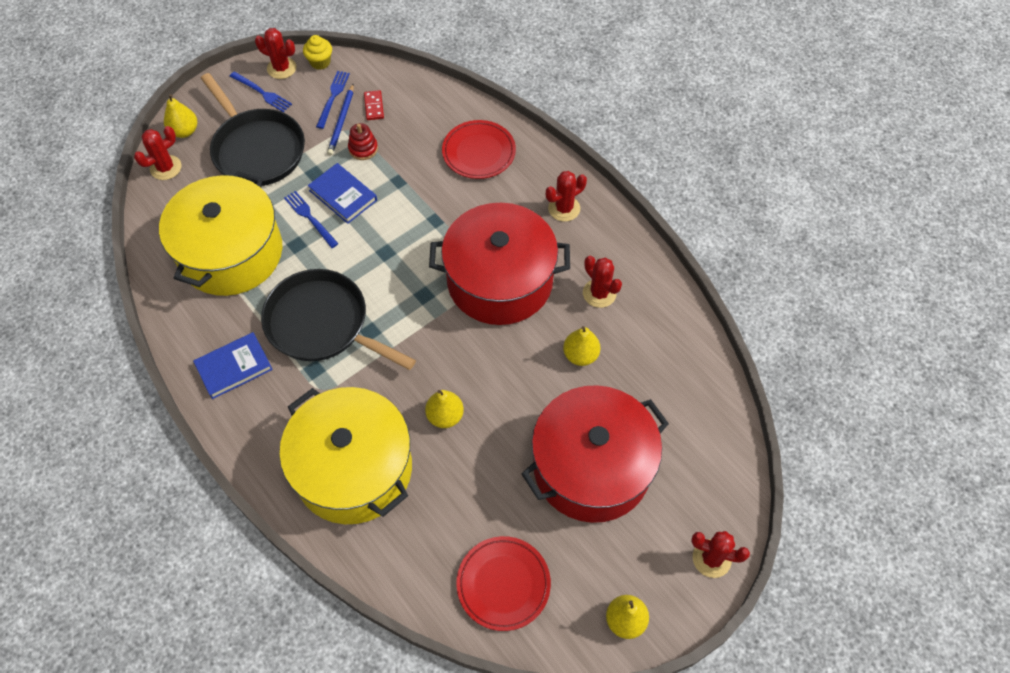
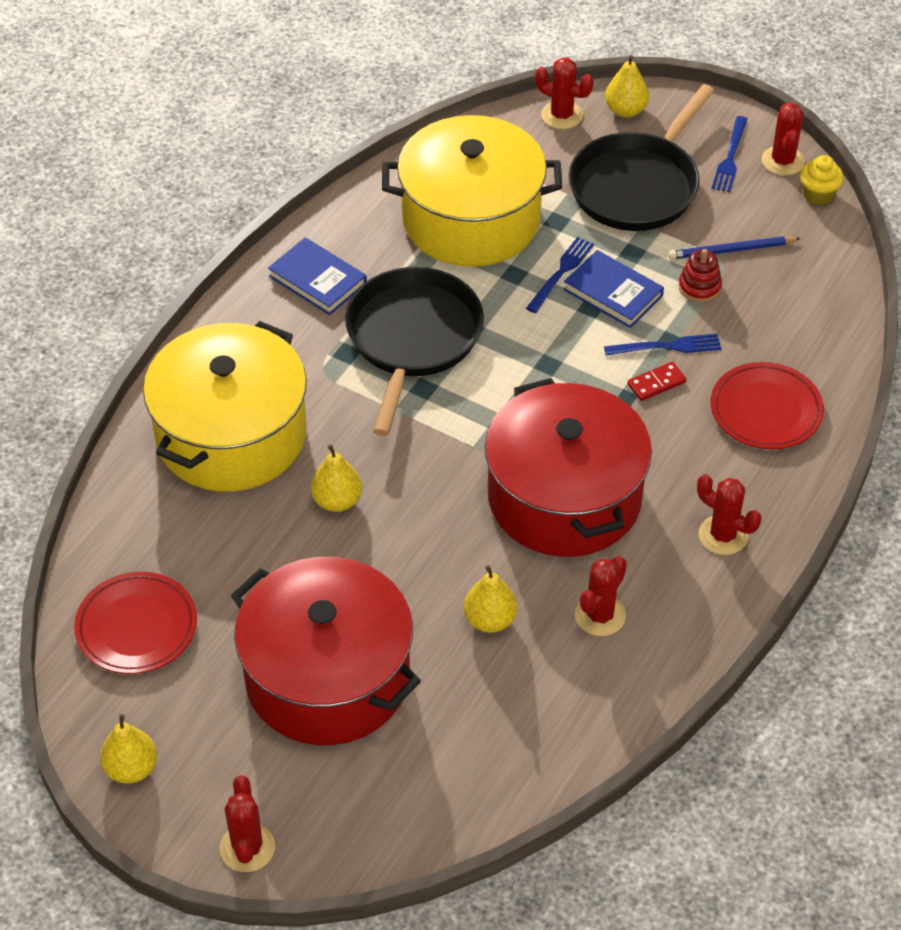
camera: 70 degrees right, 10 degrees down
(333, 97) = (766, 228): blue fork -> blue fork (667, 347)
(343, 195) = (613, 293): blue book -> blue book turned 75 degrees counterclockwise
(374, 106) = (777, 274): red domino -> red domino (656, 383)

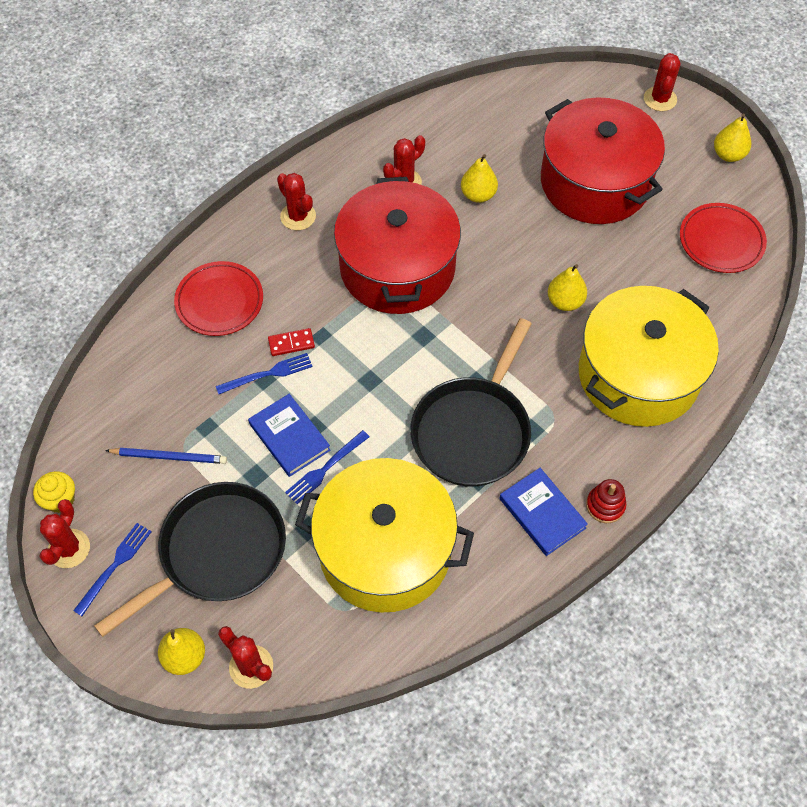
camera: 165 degrees left, 10 degrees up
(667, 347) = (268, 374): blue fork -> blue fork turned 150 degrees clockwise
(699, 287) = (215, 425): red stacking toy -> red stacking toy (605, 505)

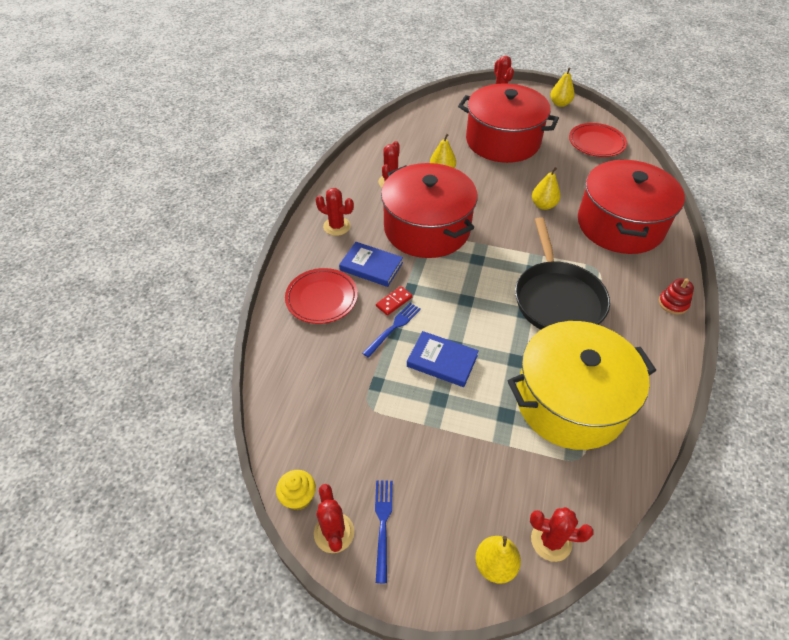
camera: 30 degrees left, 10 degrees down
(169, 457) = (364, 418): blue pencil -> none
(217, 552) = (455, 468): black pan -> none
(325, 468) = (484, 369): blue fork -> none
(542, 513) = (643, 326): blue book -> blue book (371, 266)
(638, 375) = (620, 225): yellow pot -> red pot

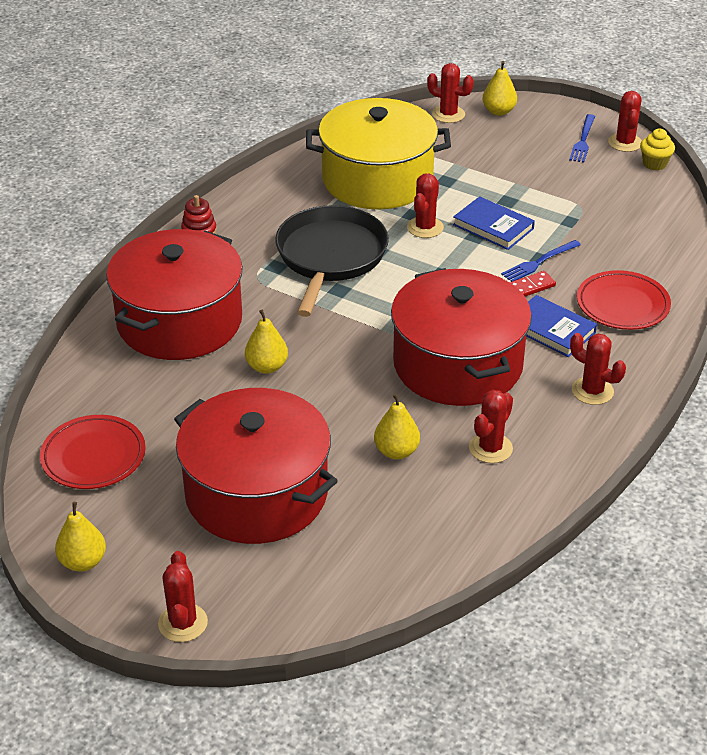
camera: 165 degrees left, 10 degrees down
(499, 347) = (425, 227): none -> red cactus

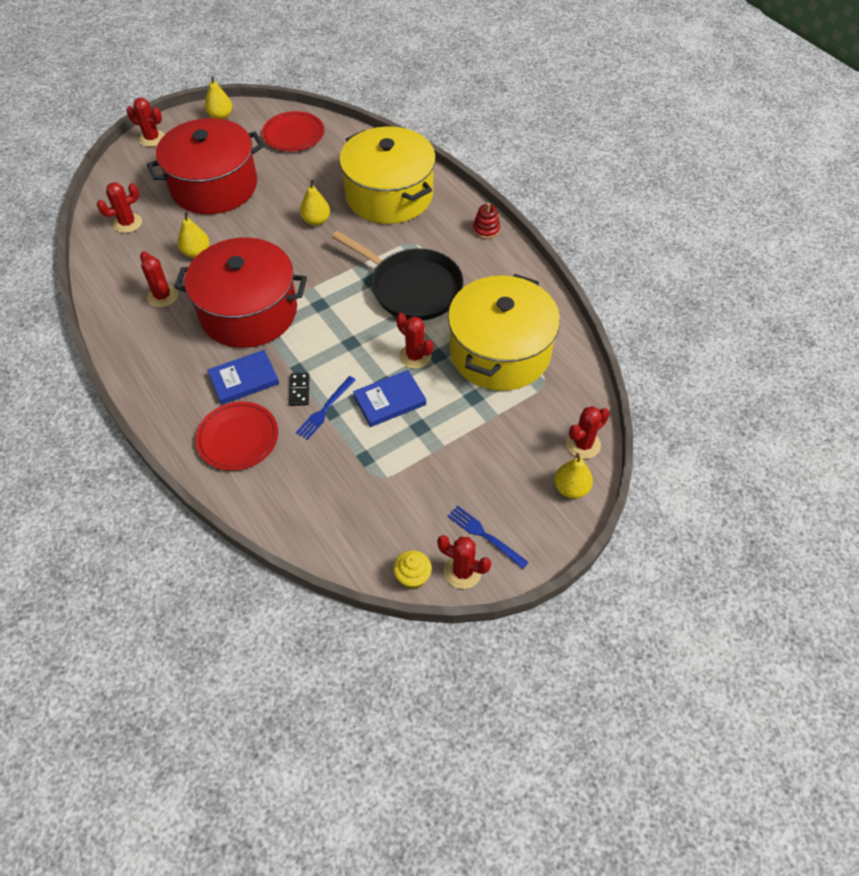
camera: 115 degrees right, 15 degrees up
(179, 321) = (389, 195): red pot -> yellow pot
(531, 286) = (299, 390): red domino -> black domino
(539, 262) = (325, 409): blue fork -> blue fork turned 135 degrees counterclockwise
(592, 391) = (167, 372): red cactus -> red cactus (127, 223)

